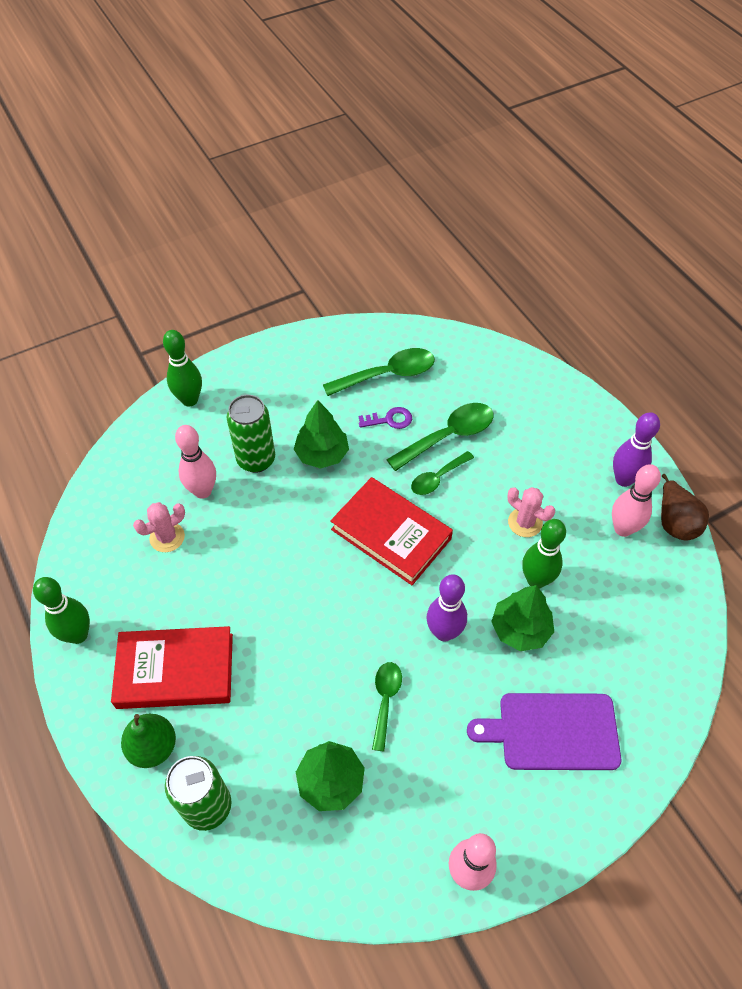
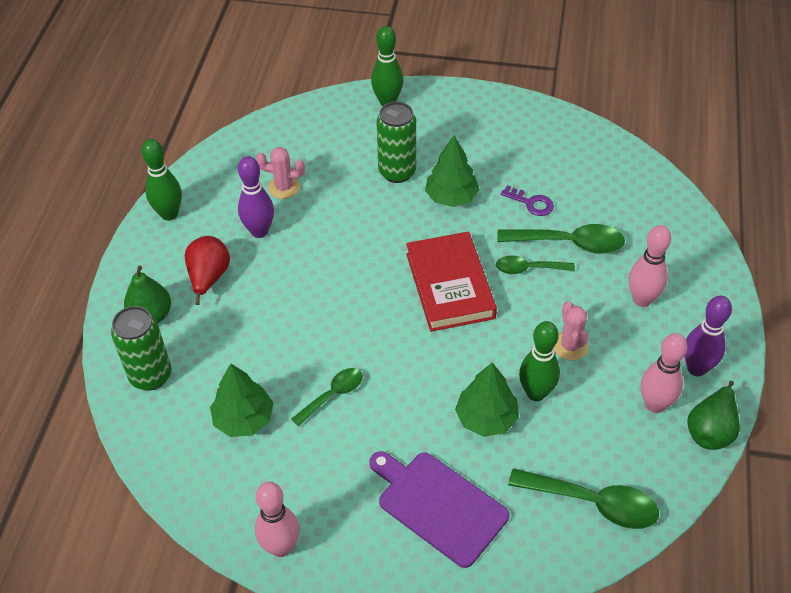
camera: 40 degrees right, 5 degrees down
(175, 671) = (209, 278): red book -> red pear
(203, 491) = (337, 171): pink bowling pin -> pink bowling pin (642, 299)
(387, 374) = (563, 168): green spoon -> green spoon (593, 503)
(444, 632) = (422, 380): purple bowling pin -> purple bowling pin (259, 231)
(675, 522) = (711, 430): brown pear -> green pear

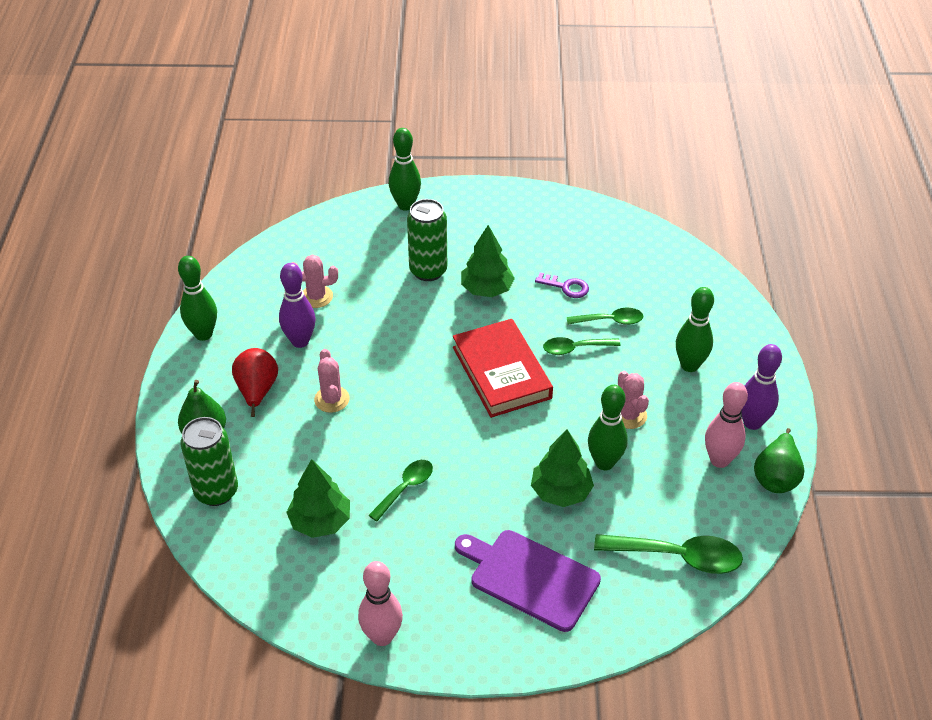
camera: 10 degrees left, 5 degrees down
(278, 294) = (332, 399): none -> pink cactus
(569, 243) = (610, 321): green spoon -> green spoon, size x0.62
(642, 299) = (689, 365): pink bowling pin -> green bowling pin

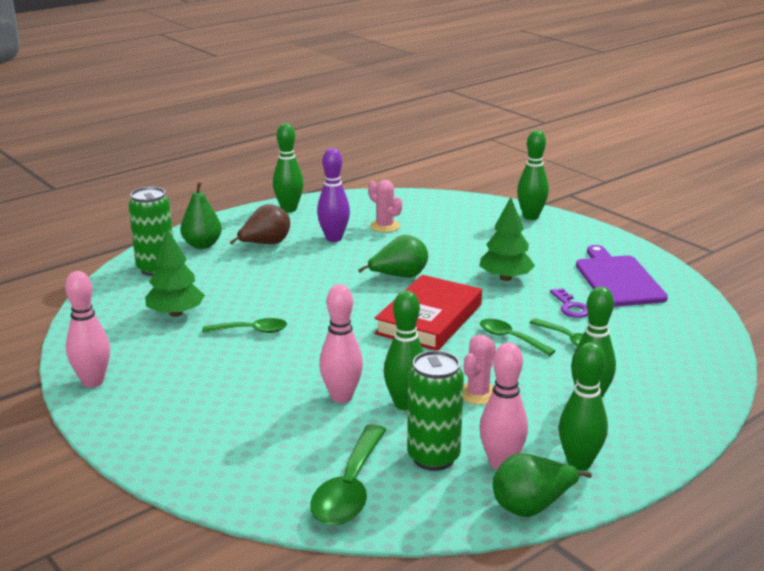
camera: 50 degrees right, 20 degrees down
(257, 391) = (265, 244): red pear -> brown pear
(332, 399) = (297, 270): pink cactus -> none
(416, 346) = (399, 277): none -> green pear
(428, 271) = (482, 250): green can -> green can (433, 457)
(530, 578) = (228, 421): purple cutting board -> purple cutting board (618, 279)
(560, 492) = (341, 397): green tree -> pink bowling pin
(678, 556) = (350, 488): green spoon -> green spoon turned 45 degrees clockwise
(752, 422) = (579, 463): purple bowling pin -> green bowling pin

